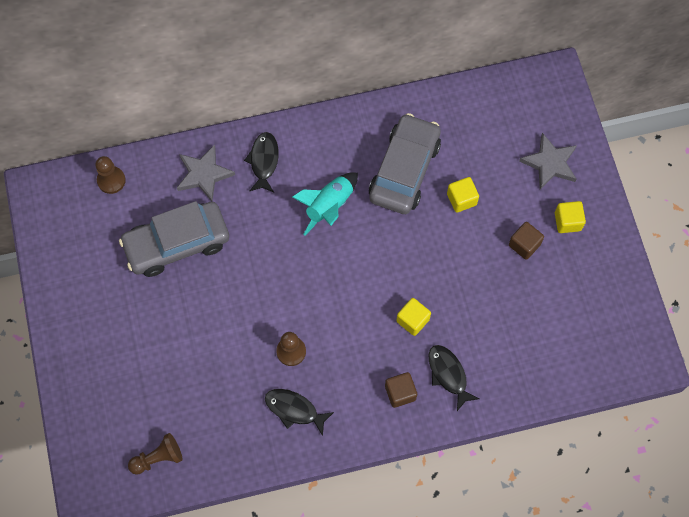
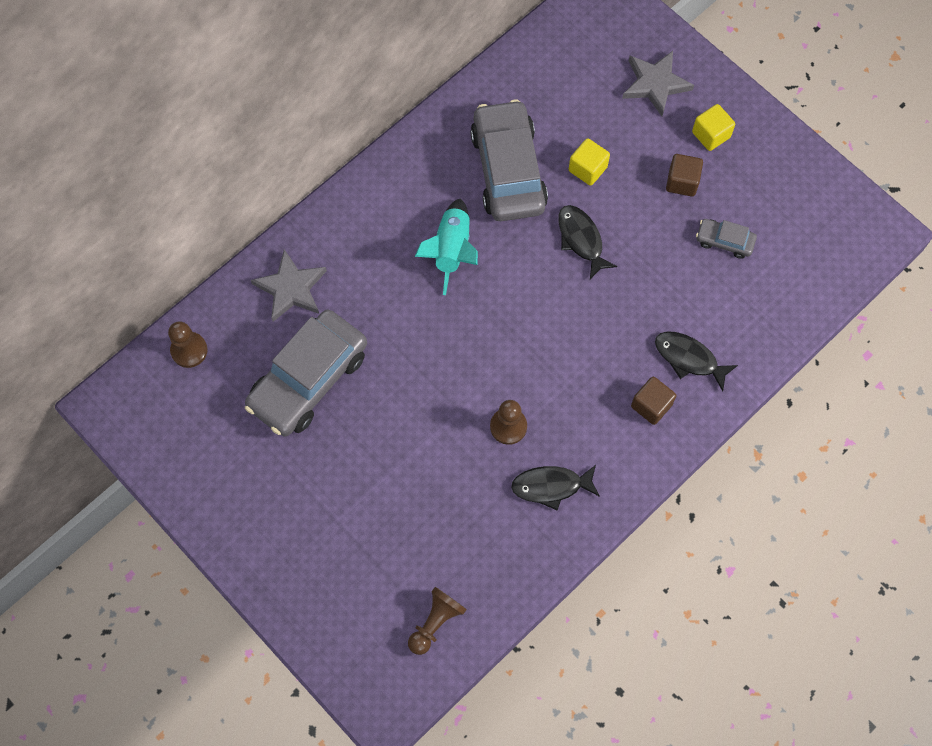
camera: 30 degrees left, 0 degrees up
(264, 161) = (349, 239): black fish -> black fish (581, 239)
(412, 320) = (616, 322): yellow cube -> none
(528, 304) = (724, 241): none -> grey car

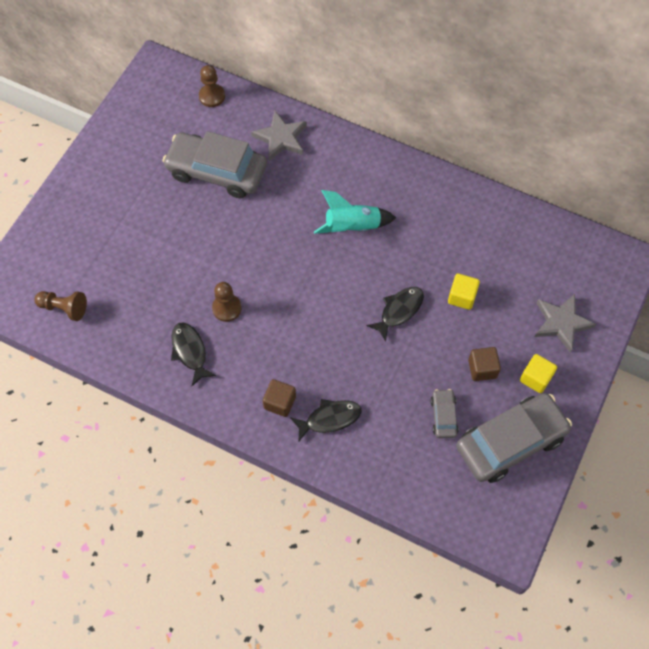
camera: 70 degrees right, 5 degrees down
(508, 170) = (435, 242): grey car -> grey car (510, 442)
(689, 358) = (330, 419): black fish -> black fish turned 60 degrees clockwise

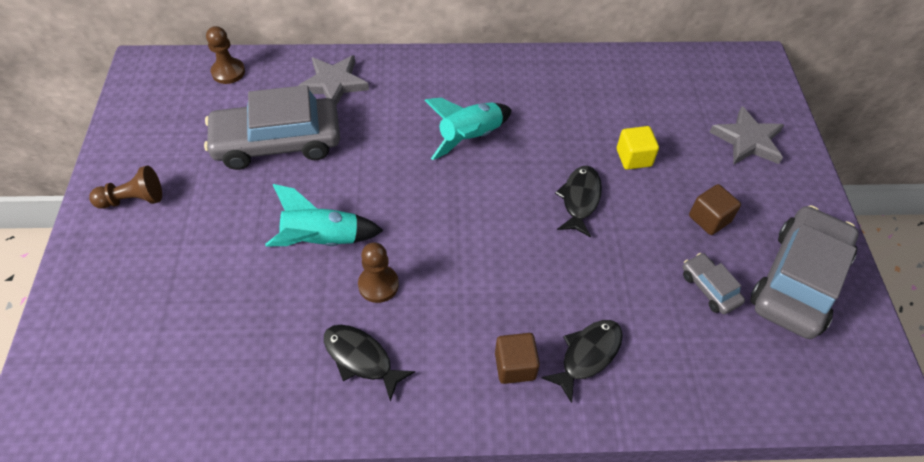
camera: 30 degrees left, 10 degrees down
(64, 308) = (151, 384): brown pawn -> brown pawn (133, 199)
(208, 260) = (322, 240): none -> turquoise rocket
(535, 378) = (768, 204): yellow cube -> none

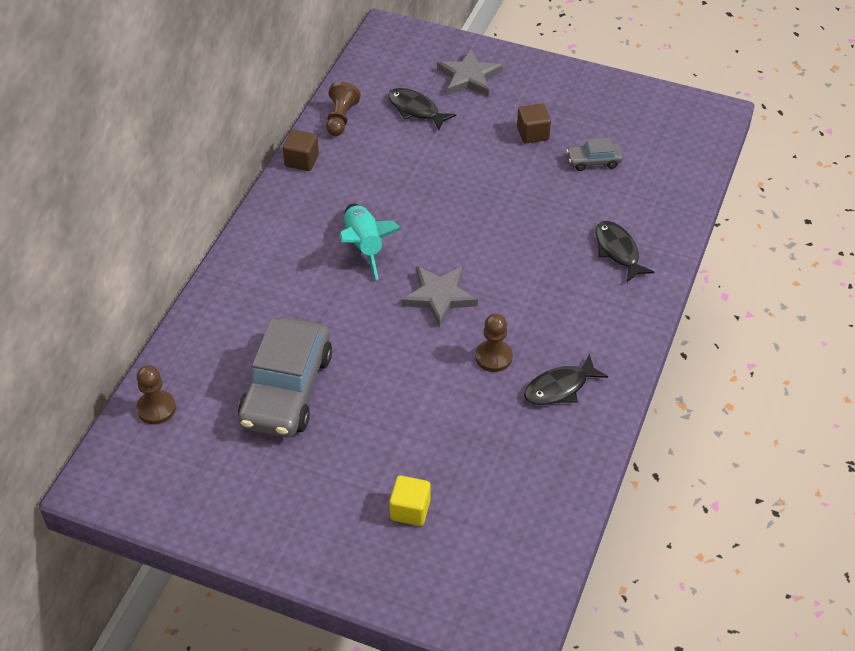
camera: 65 degrees left, 5 degrees down
(133, 199) = (296, 522): brown pawn -> brown pawn (341, 118)
(322, 240) = (426, 383): turquoise rocket -> none
(334, 83) = (230, 325): grey star -> grey star (439, 296)
(515, 366) = (608, 295): brown cube -> brown cube (302, 160)
(580, 199) = (473, 200): black fish -> black fish (416, 110)
(633, 158) = (448, 150): yellow cube -> yellow cube (410, 510)
(798, 281) = (610, 113): grey car -> none

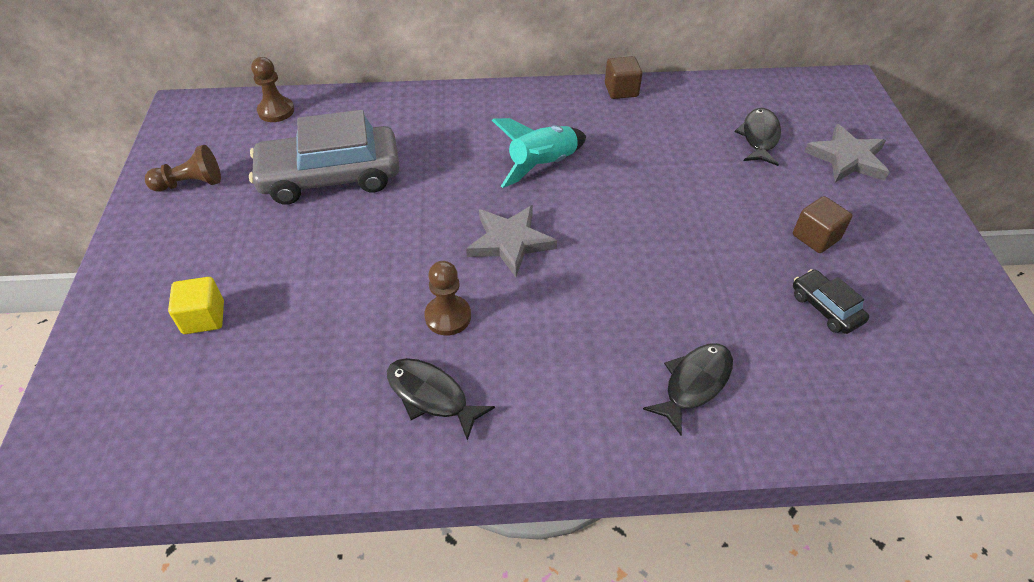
camera: 65 degrees right, 0 degrees up
(341, 118) = (698, 94): brown pawn -> brown pawn (190, 183)
(593, 161) = (825, 308): grey car -> black car

